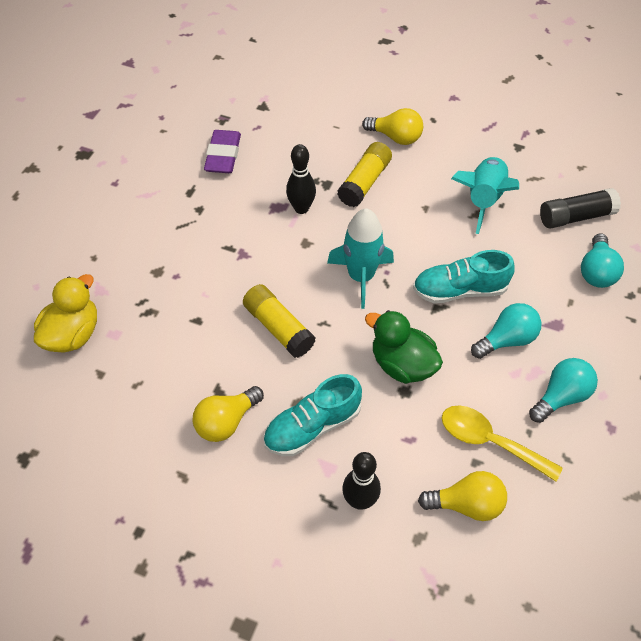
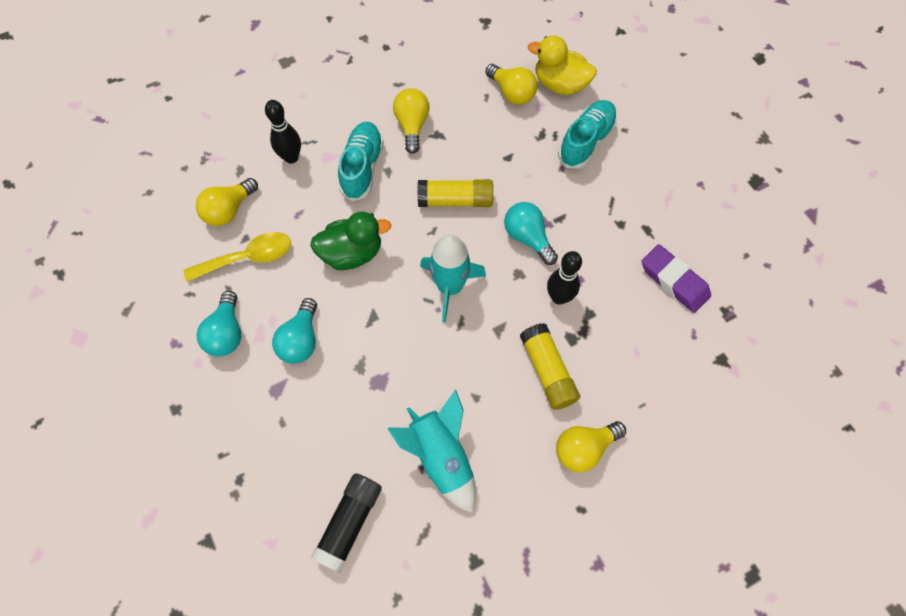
camera: 130 degrees right, 10 degrees up
(73, 334) = (560, 84): yellow duck -> yellow duck turned 135 degrees clockwise
(115, 366) = (512, 93): none -> yellow light bulb
(459, 290) = (372, 347): turquoise shoe -> turquoise shoe (586, 141)
(596, 271) = (285, 475): turquoise light bulb -> turquoise light bulb (528, 238)

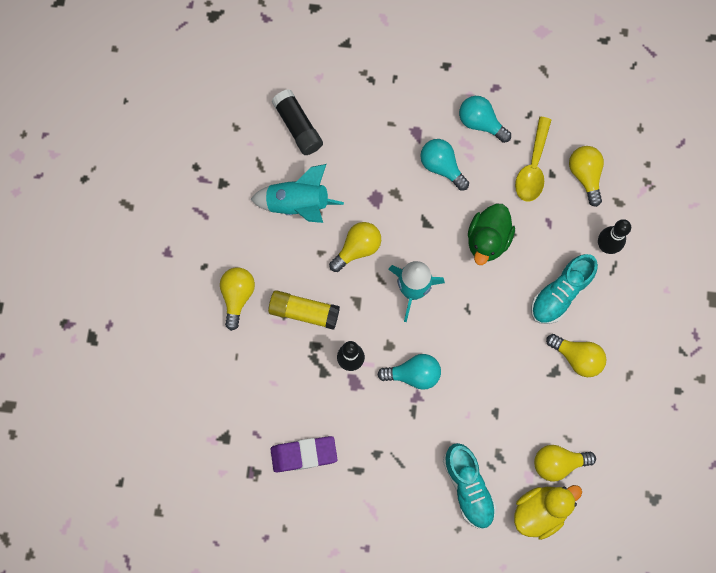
camera: 125 degrees right, 10 degrees up
(362, 168) = (560, 293): turquoise shoe -> turquoise shoe turned 90 degrees clockwise
(445, 364) = (357, 249): none -> yellow light bulb
(455, 200) = (483, 343): yellow glue stick -> none

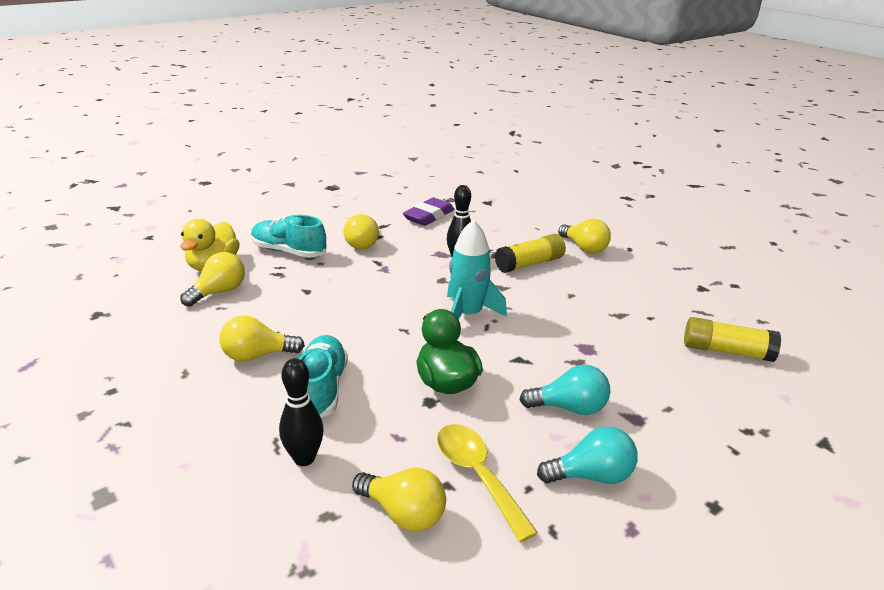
camera: 135 degrees right, 45 degrees down
(298, 127) = (726, 351): black glue stick -> yellow glue stick
(298, 205) = (634, 308): turquoise rocket -> none
(357, 249) = (548, 312): yellow light bulb -> yellow light bulb (363, 243)
(413, 374) = (402, 276): turquoise light bulb -> none

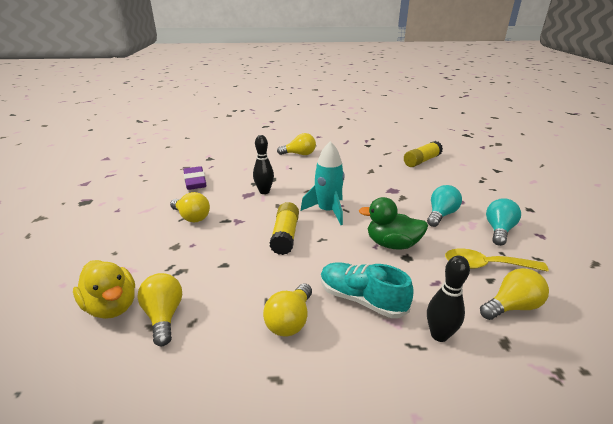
camera: 55 degrees left, 0 degrees up
(289, 251) = (153, 254): turquoise shoe -> none
(529, 264) = (296, 173): yellow glue stick -> yellow glue stick (285, 236)

